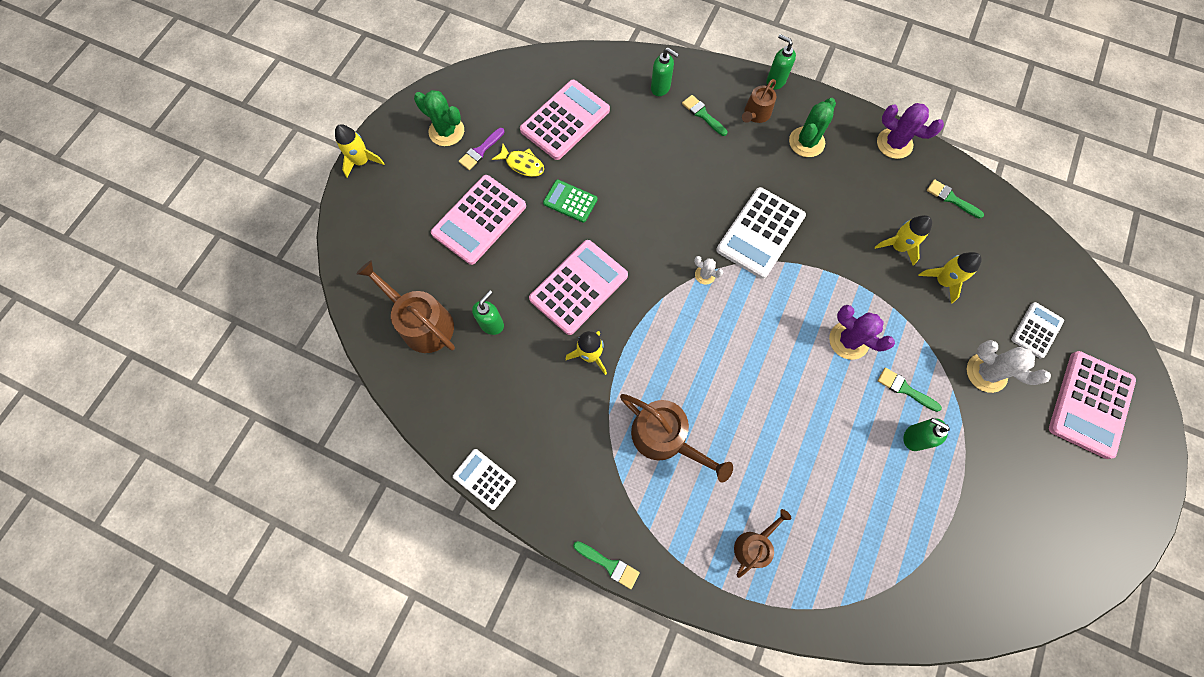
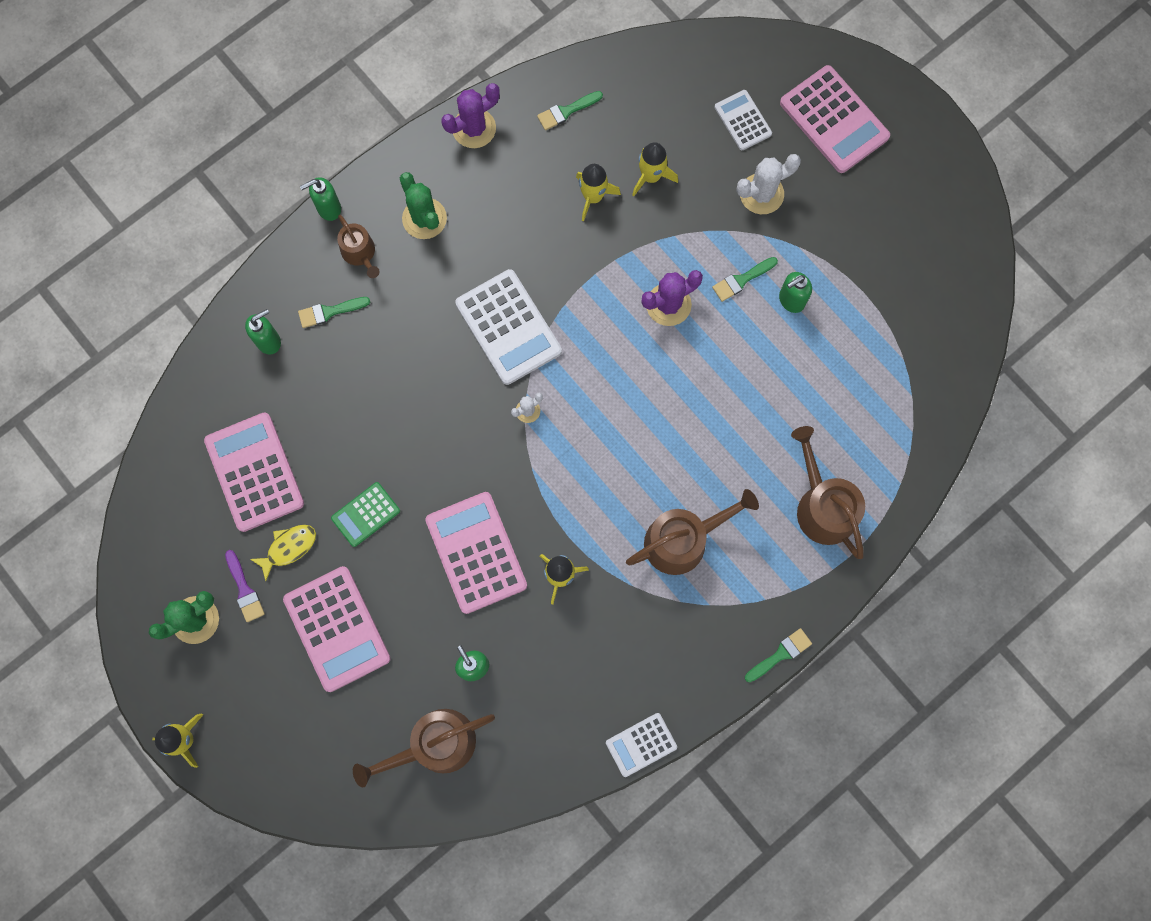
camera: 65 degrees left, 5 degrees up
(754, 545) = (823, 506): brown watering can -> brown watering can, size x1.68

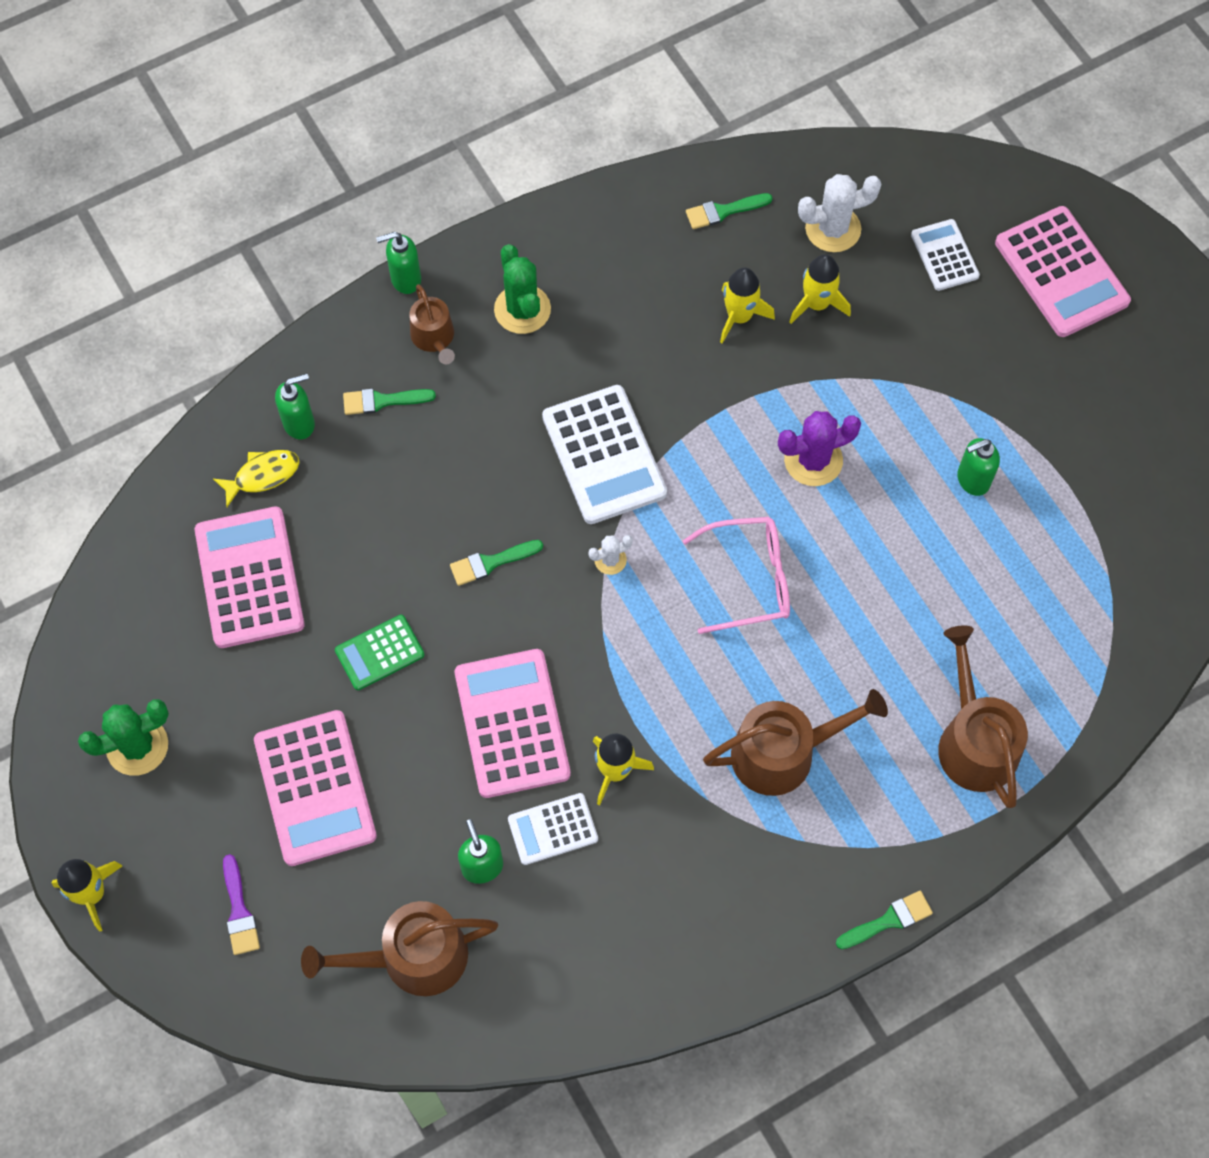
camera: 10 degrees right, 10 degrees down
(244, 590) = (207, 719): purple brush -> purple brush (239, 911)
(289, 548) = (274, 677): yellow fish -> yellow fish (263, 475)
(474, 128) = (604, 214): purple cactus -> none
(636, 408) = (750, 579): none -> pink glasses
(641, 744) = (684, 1004): white calculator -> white calculator (552, 829)
(742, 280) = (912, 445): green brush -> green brush (491, 562)
(761, 194) = (954, 346): white cactus -> white cactus (833, 229)

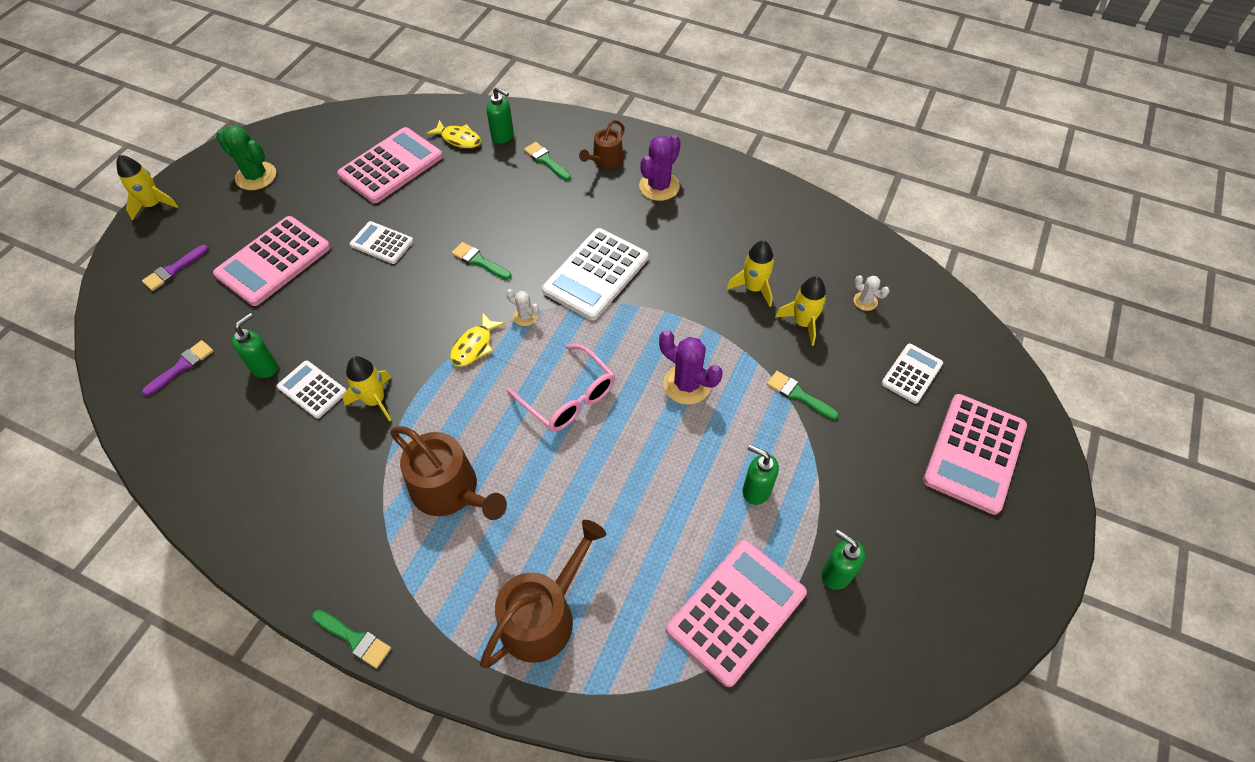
camera: 55 degrees right, 10 degrees down
(379, 652) = (382, 243): green calculator -> white calculator
(405, 279) = (631, 130): green soap dispenser -> green soap dispenser (836, 574)
(413, 957) = (182, 366): brown watering can -> purple brush
(512, 723) = (375, 329): pink calculator -> pink calculator (736, 611)
(522, 309) = (659, 186): green cactus -> purple cactus
(613, 634) = (474, 346): none -> yellow fish
(723, 211) = (818, 240): green brush -> green brush (798, 395)
(833, 229) = (865, 301): white cactus -> white cactus, size x0.54

